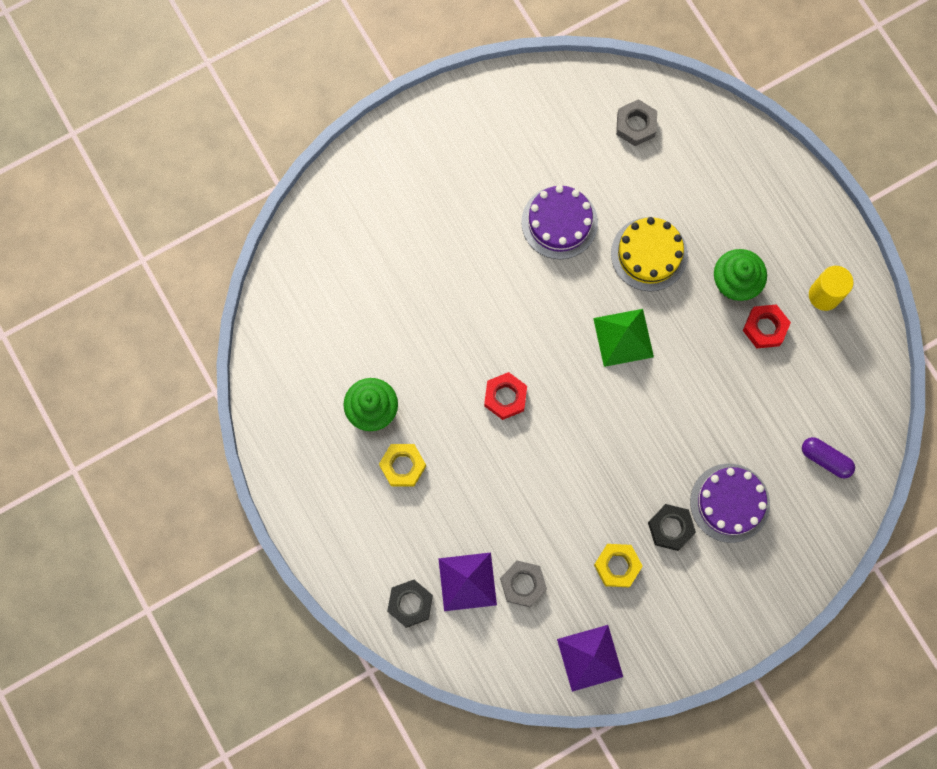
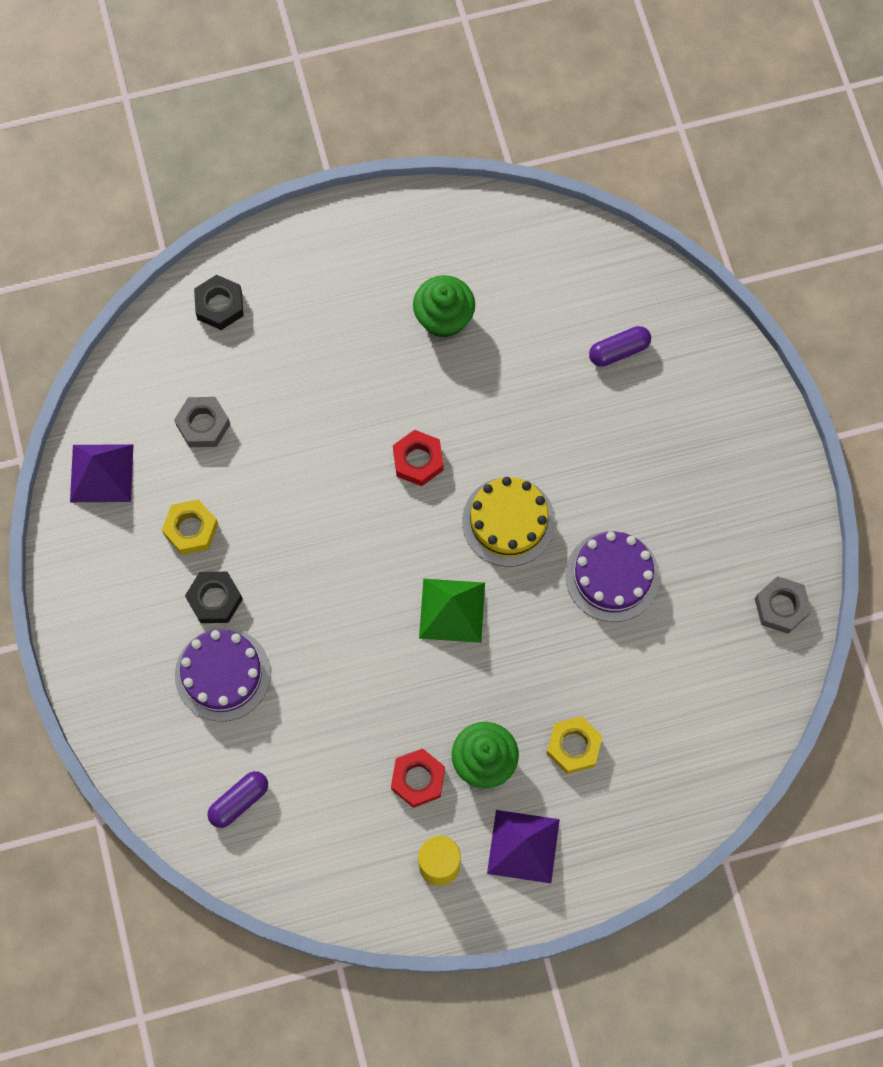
camera: 105 degrees right, 5 degrees down
(365, 261) = (619, 351): none -> purple capsule
(402, 466) = (371, 334): yellow nut -> yellow nut (573, 746)
(467, 581) = (224, 368): purple pyramid -> purple pyramid (523, 846)
(635, 125) = (715, 700): grey nut -> grey nut (781, 607)
(649, 254) = (546, 669): yellow cake -> yellow cake (508, 521)

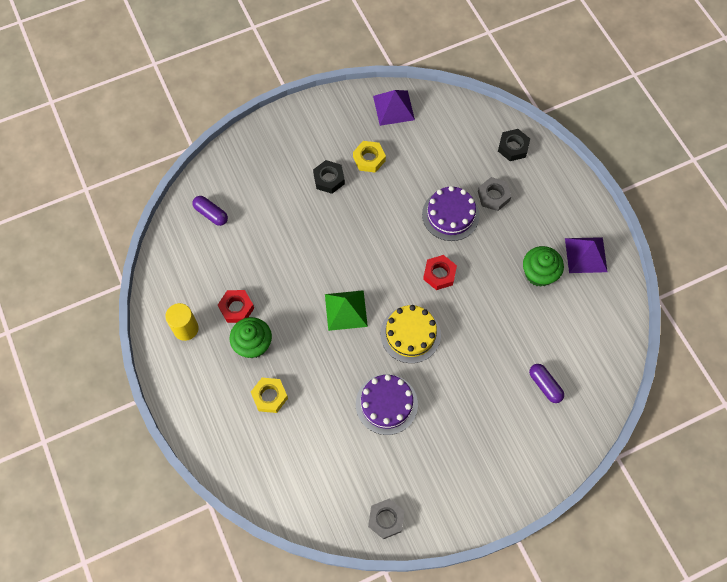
camera: 80 degrees right, 5 degrees down
(203, 425) = (435, 153): grey nut -> grey nut (493, 196)
(222, 674) = (285, 191): purple cake -> purple cake (450, 215)
(523, 846) = (203, 376): purple pyramid -> purple pyramid (586, 255)

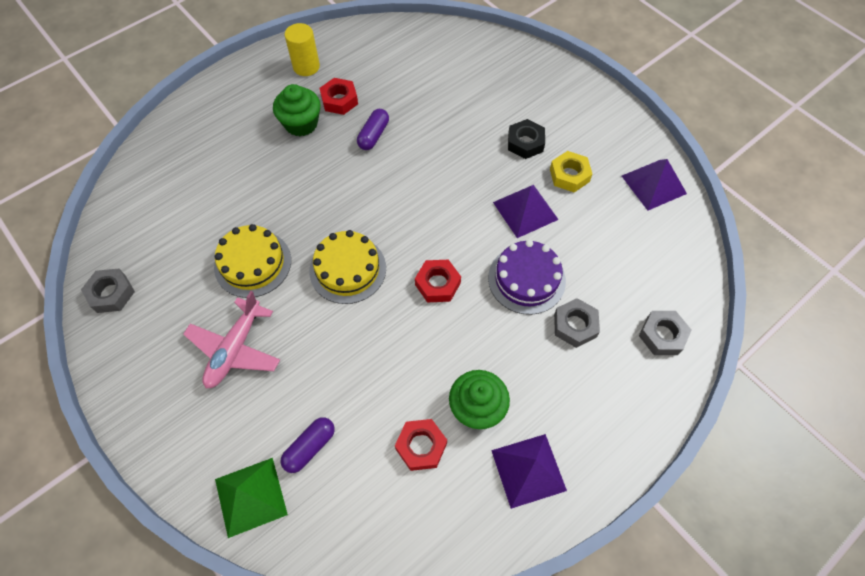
camera: 75 degrees right, 5 degrees down
(211, 214) = (442, 54): purple capsule -> purple capsule (373, 135)
(269, 396) = (244, 152): yellow nut -> none
(346, 310) = (362, 197): green pyramid -> green pyramid (250, 496)
(386, 404) = (253, 263): purple cake -> yellow cake
(392, 198) = (525, 211): none -> purple pyramid
(458, 426) = (235, 349): none -> pink plane
(513, 147) = (662, 335): black nut -> grey nut
(558, 314) = (421, 446): none -> red nut

